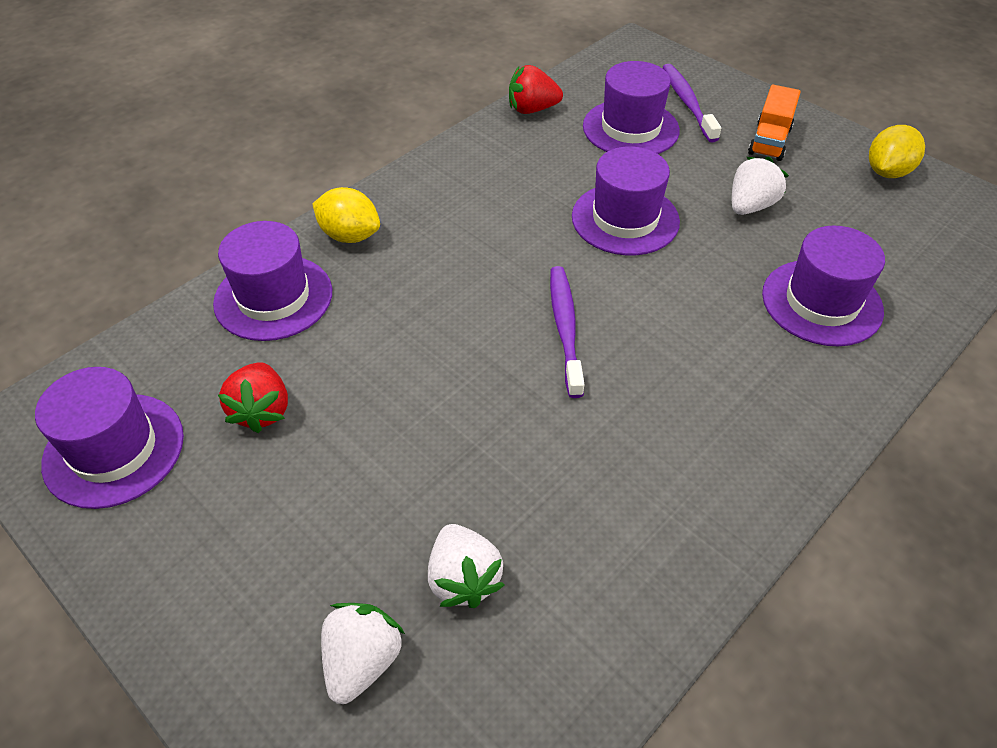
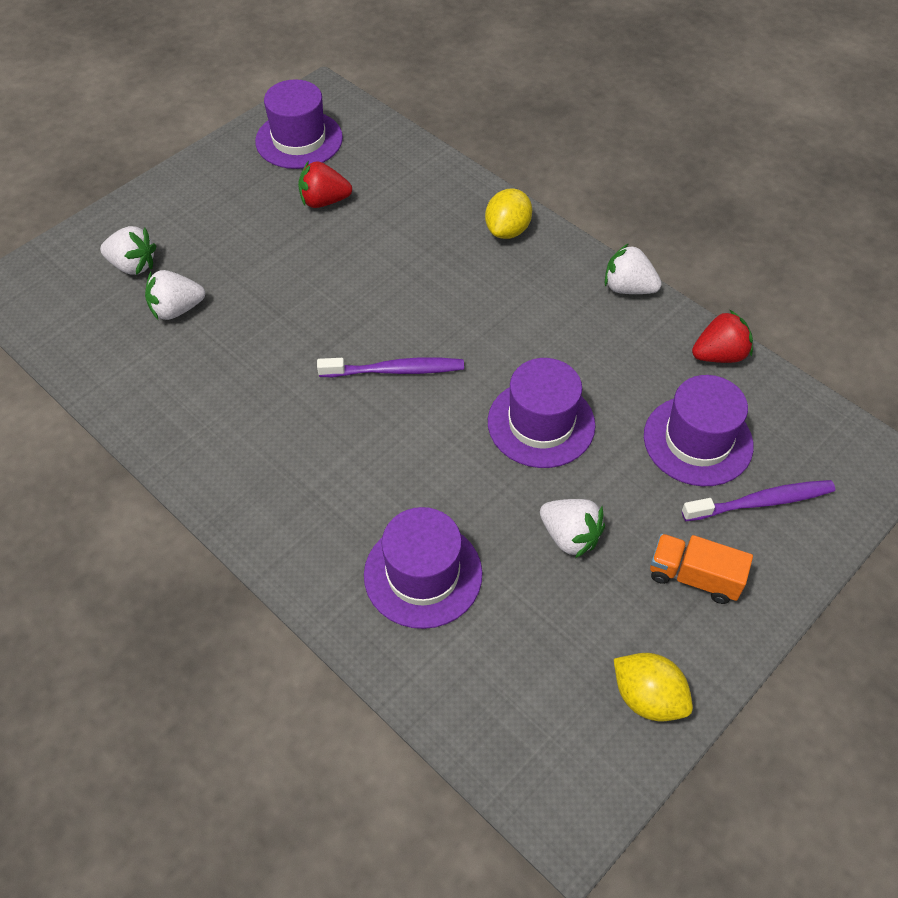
camera: 90 degrees right, 5 degrees up
(273, 297) = (434, 194): purple hat -> none
(446, 155) = (628, 288): none -> white strawberry
(532, 109) = (719, 355): red strawberry -> red strawberry turned 75 degrees clockwise

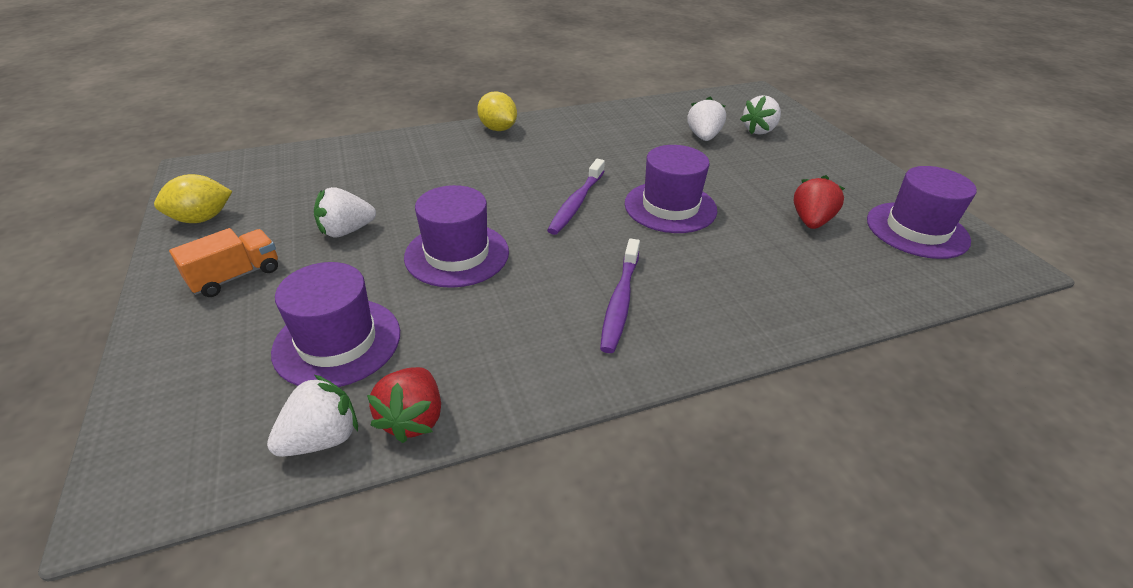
camera: 115 degrees right, 15 degrees down
(423, 574) = (396, 168): purple hat -> purple hat (670, 207)
(507, 230) = (720, 323): yellow lemon -> yellow lemon (498, 129)
(628, 288) = (572, 385): white strawberry -> white strawberry (322, 438)
(761, 502) = (231, 352): purple toothbrush -> purple toothbrush (620, 301)

